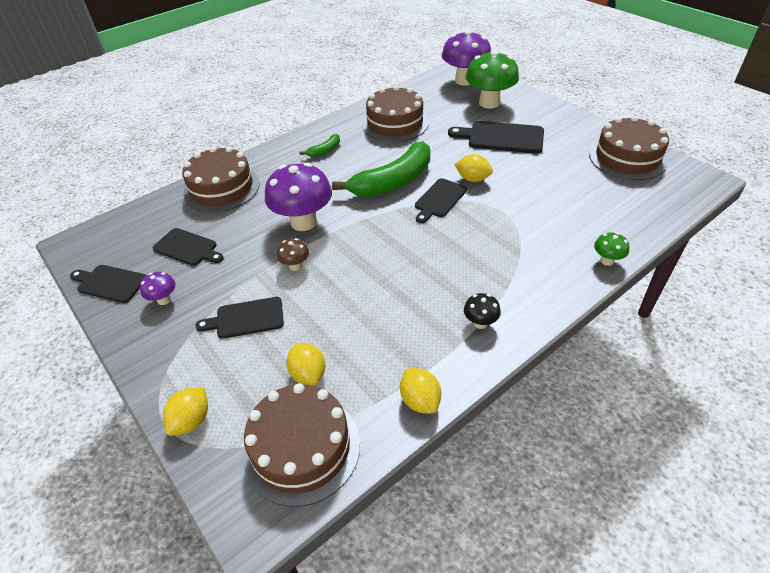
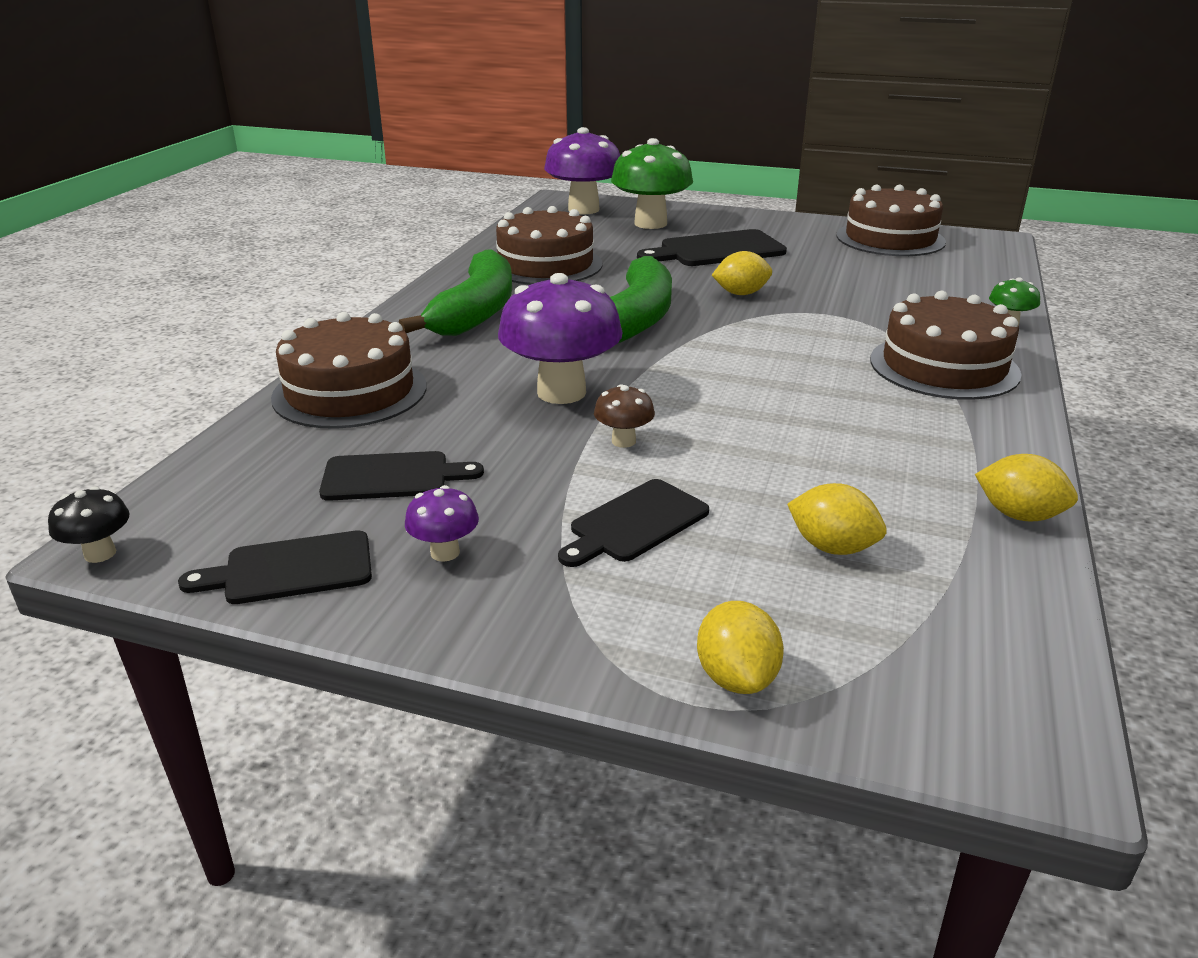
camera: 35 degrees left, 15 degrees down
(301, 448) = (953, 629): brown cake -> brown cake (944, 366)
(324, 150) = (475, 312): green banana -> green banana, size x2.23
(439, 199) = (728, 322): black cutting board -> none
(480, 323) = (966, 418): black mushroom -> black mushroom (100, 554)

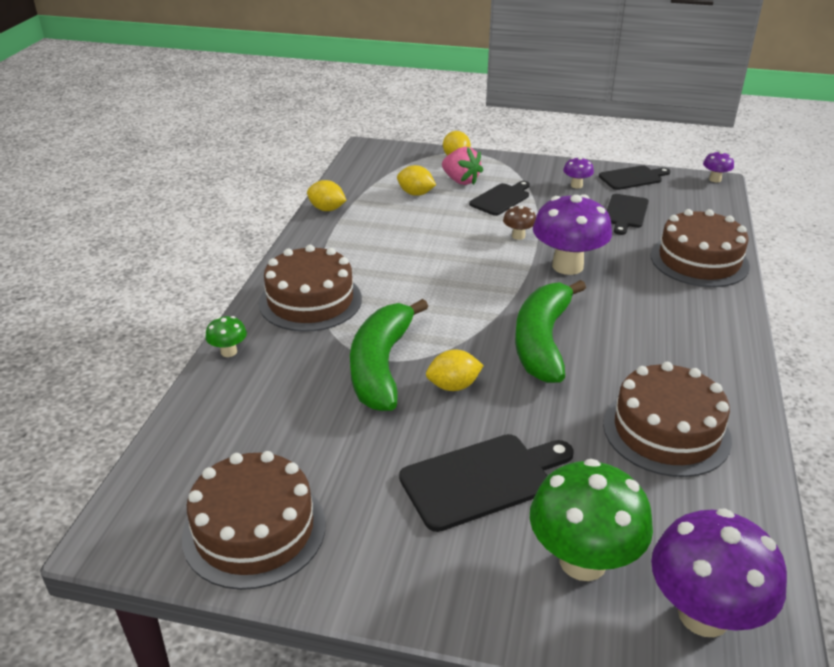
camera: 175 degrees right, 5 degrees up
(100, 554) = (715, 179): black mushroom -> purple mushroom
(392, 477) = (625, 213): black cutting board -> black cutting board turned 60 degrees counterclockwise
(475, 312) = (680, 344): green banana -> green banana (381, 366)
(725, 582) = (460, 181): none -> pink strawberry

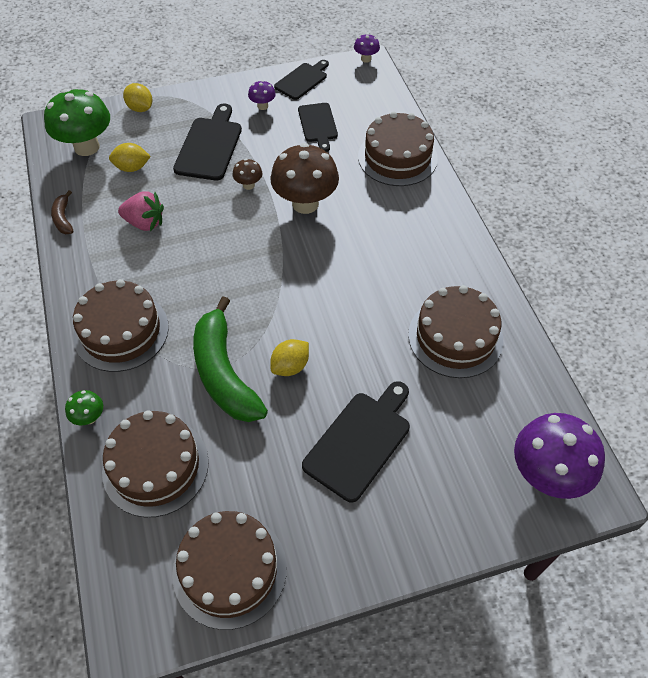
camera: 30 degrees left, 20 degrees up
(255, 412) = (155, 466): none -> brown cake
(327, 209) = (63, 218): yellow lemon -> brown banana
(460, 181) = (162, 136): pink strawberry -> pink strawberry (145, 223)
(501, 199) = (210, 146): black cutting board -> black cutting board, size x1.51
(542, 341) = (329, 291): green banana -> none
(567, 266) = (305, 203): purple mushroom -> brown mushroom
(583, 561) = (459, 474): green mushroom -> green mushroom (87, 147)

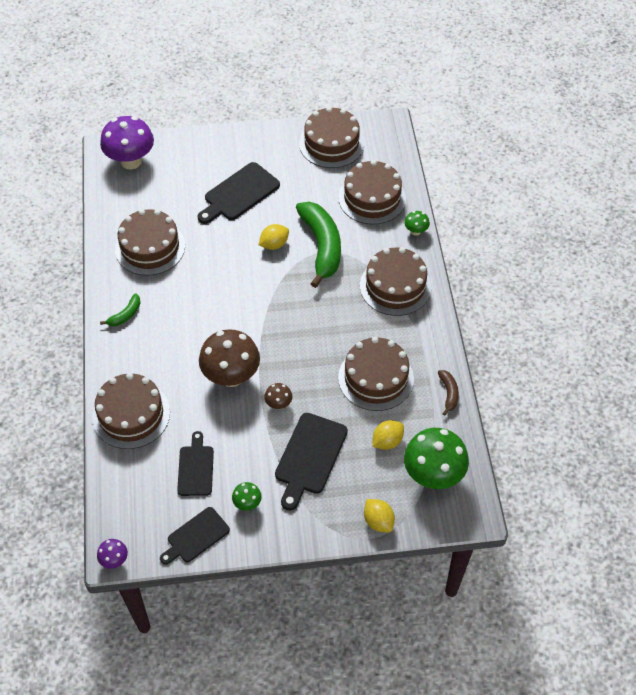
camera: 170 degrees left, 0 degrees up
(132, 168) = (387, 441): yellow lemon -> yellow lemon turned 45 degrees counterclockwise
(145, 223) = (376, 378): pink strawberry -> brown cake
(262, 106) = (247, 503): purple mushroom -> green mushroom
(448, 249) = (125, 315): none -> green banana

